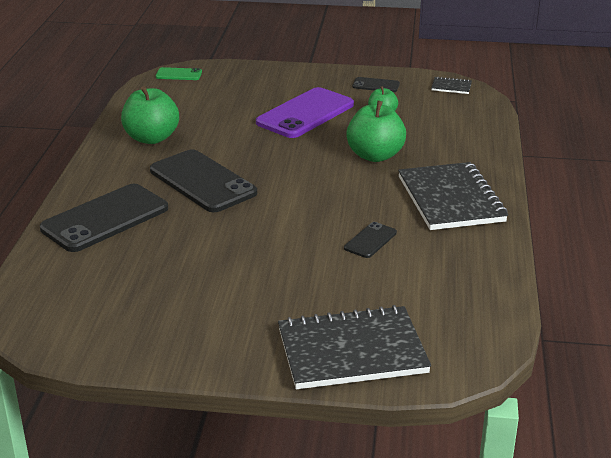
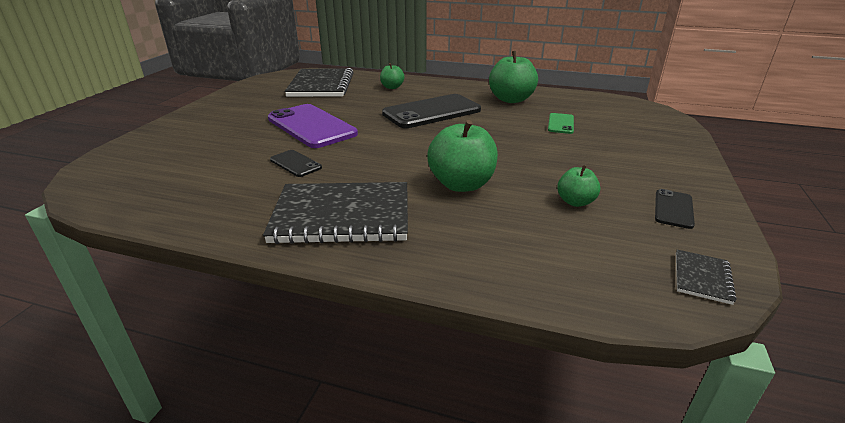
camera: 100 degrees right, 0 degrees up
(105, 218) = (392, 87): black phone -> green apple
(179, 74) = (649, 111): green phone -> green phone (560, 124)
(305, 114) = (569, 158): purple phone -> purple phone (311, 126)
(352, 351) = (162, 142): black notebook -> black notebook (321, 85)

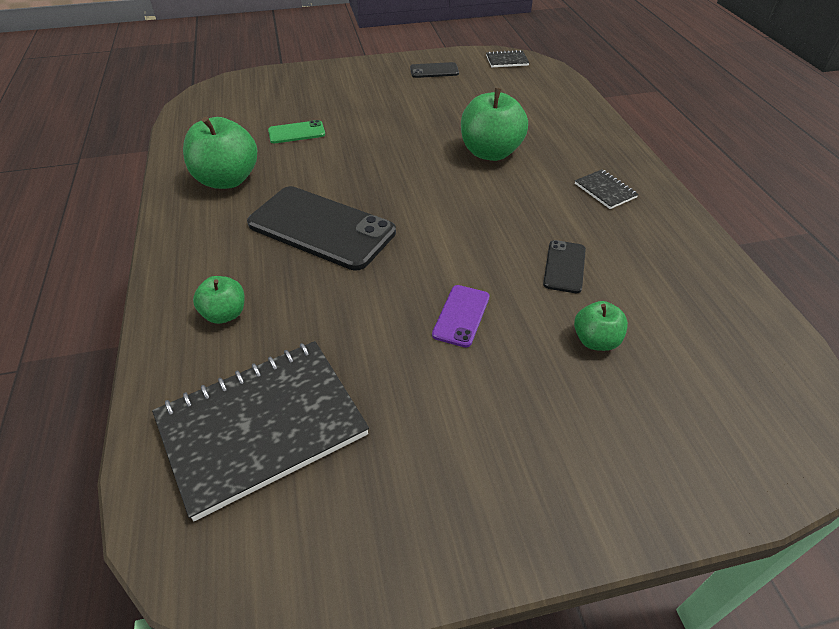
camera: 120 degrees left, 15 degrees up
(311, 126) = (461, 315): purple phone -> purple phone, size x0.47
(342, 216) = (605, 190): black notebook -> black notebook, size x0.42
(575, 202) = (463, 102): green apple -> green apple (595, 340)

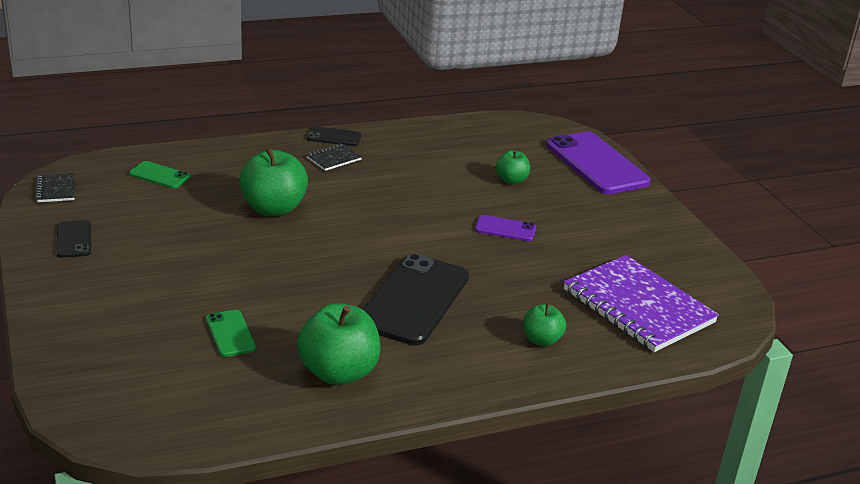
camera: 100 degrees left, 15 degrees down
(262, 426) = (638, 306): black notebook -> purple notebook
(540, 98) = (159, 175): none -> green phone
(564, 267) = (438, 185): black phone -> black phone (334, 137)
(689, 469) = (597, 164): none -> purple phone

